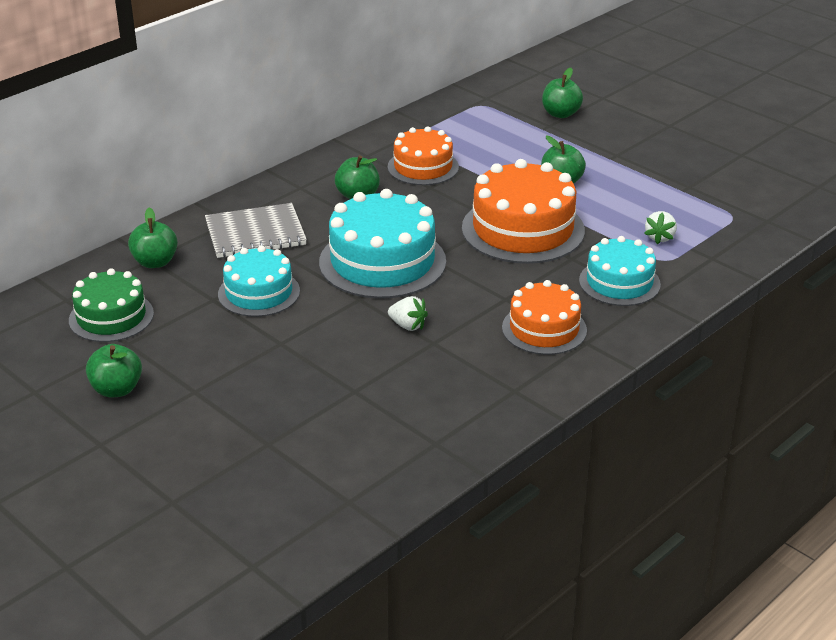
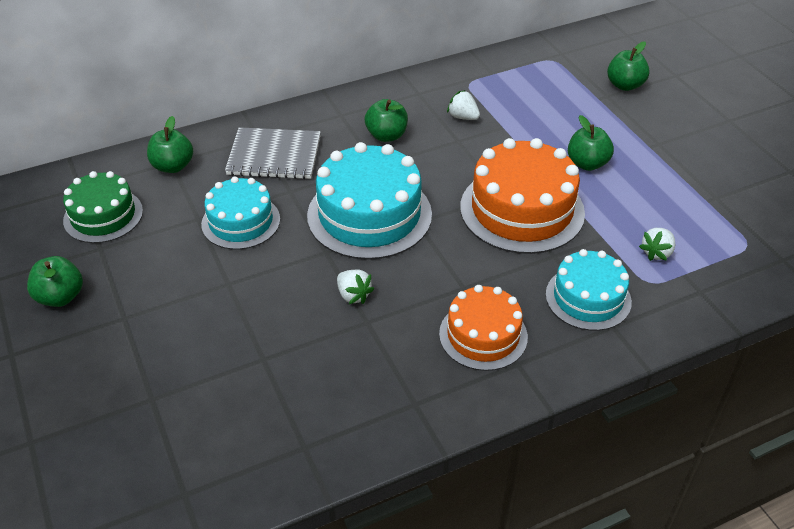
camera: 20 degrees right, 10 degrees up
(423, 167) = (463, 117): orange cake -> white strawberry

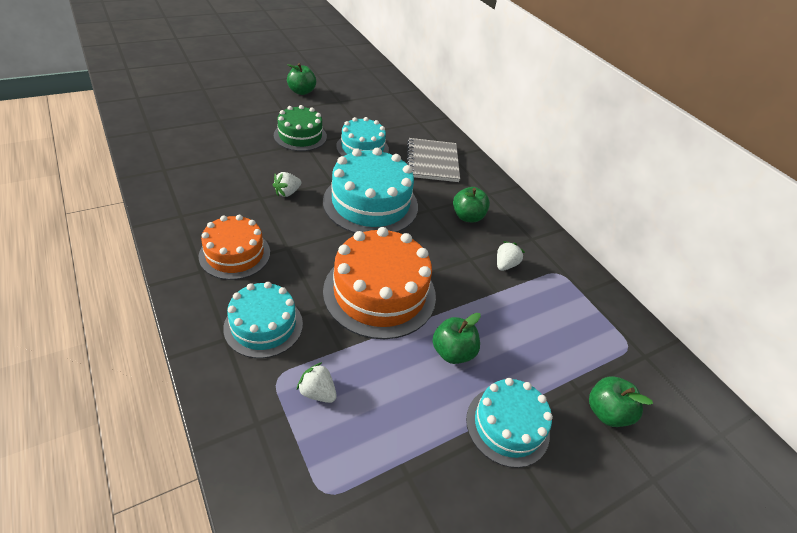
camera: 80 degrees right, 0 degrees up
(103, 215) = (367, 101): green cake -> green cake (300, 136)
(173, 166) = (415, 122): green apple -> none
(654, 139) = (507, 425): none -> turquoise cake

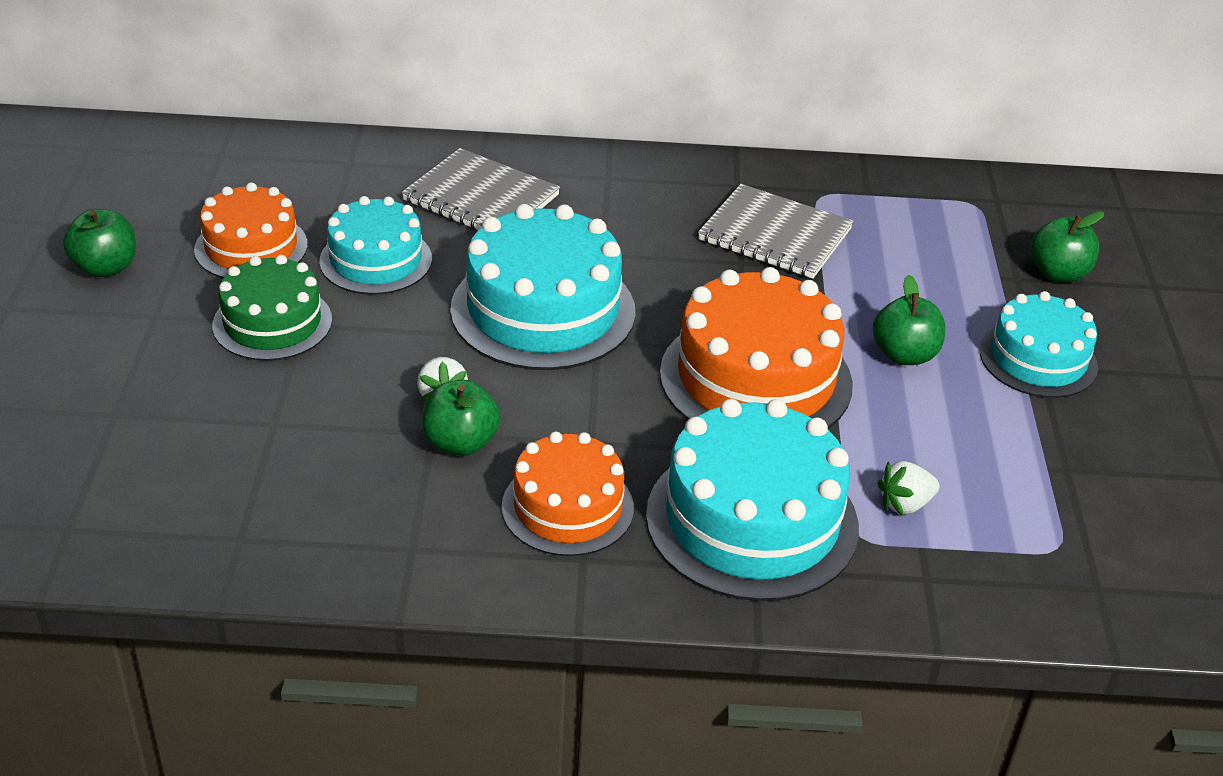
camera: 55 degrees left, 5 degrees down
(263, 325) = (752, 520): turquoise cake -> turquoise cake, size x1.61
(342, 117) = (251, 247): none -> orange cake
(467, 216) = (648, 223): green apple -> green apple (460, 442)
(505, 264) = (774, 235): white strawberry -> grey notebook

